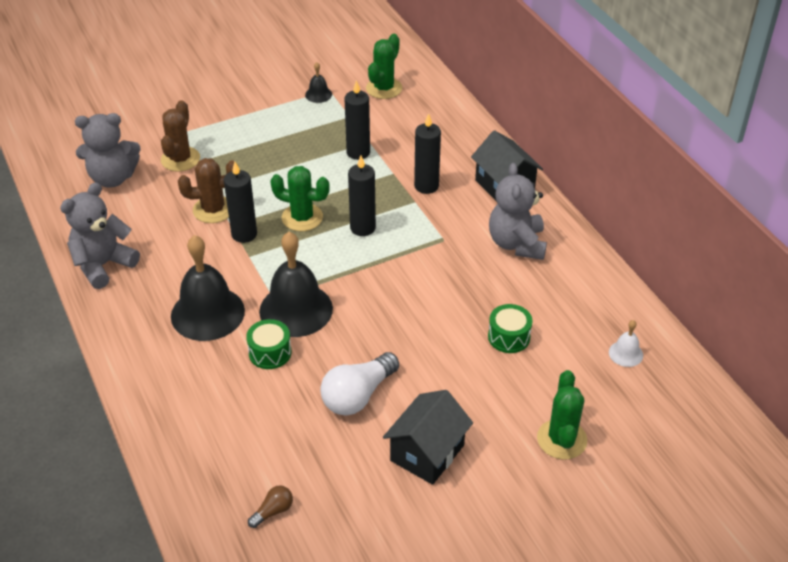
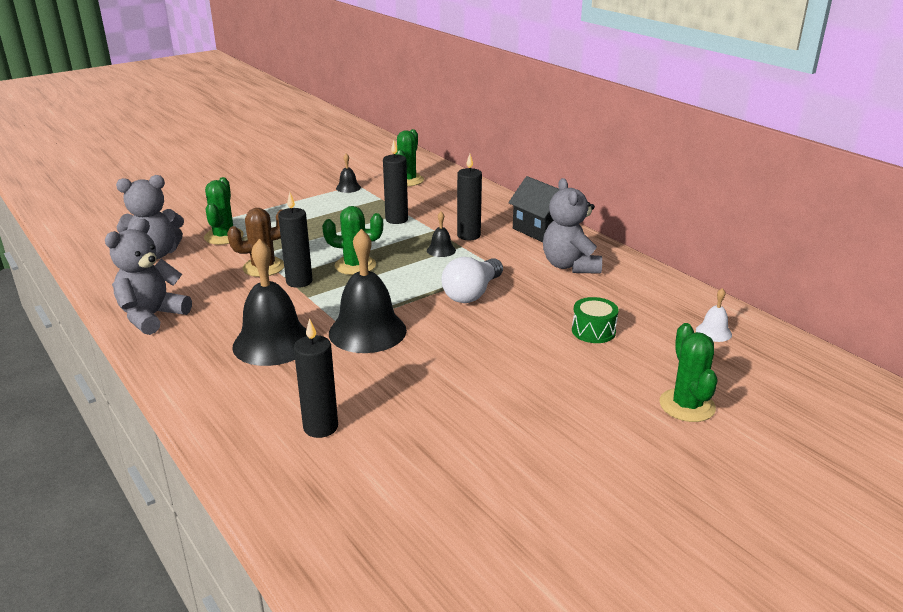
camera: 10 degrees left, 15 degrees down
(180, 159) = (224, 236): brown cactus -> green cactus
(270, 352) = (348, 367): green drum -> none
(273, 511) = (389, 510): brown light bulb -> none
(358, 395) = (455, 393): white light bulb -> white light bulb (472, 293)
(362, 228) = (417, 267): black candle -> black candle (320, 427)
(392, 205) = (441, 250): none -> black bell
(427, 453) = (549, 433): black house -> none

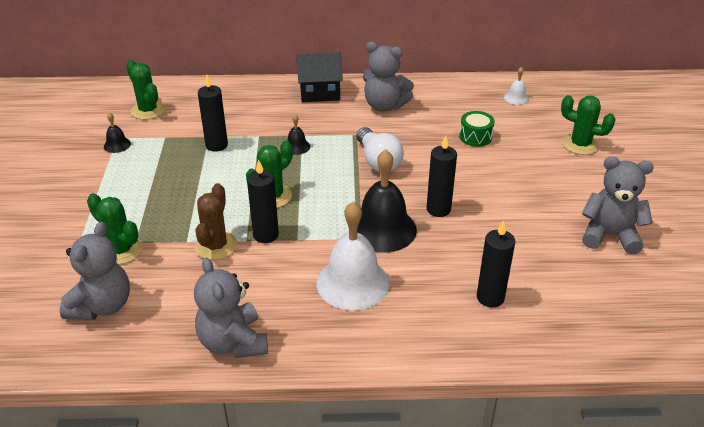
camera: 55 degrees left, 10 degrees up
(273, 343) = (353, 283): black bell -> white bell
(468, 235) = (289, 125): black candle -> black candle (438, 209)
(523, 482) = (609, 235): none -> grey teddy bear

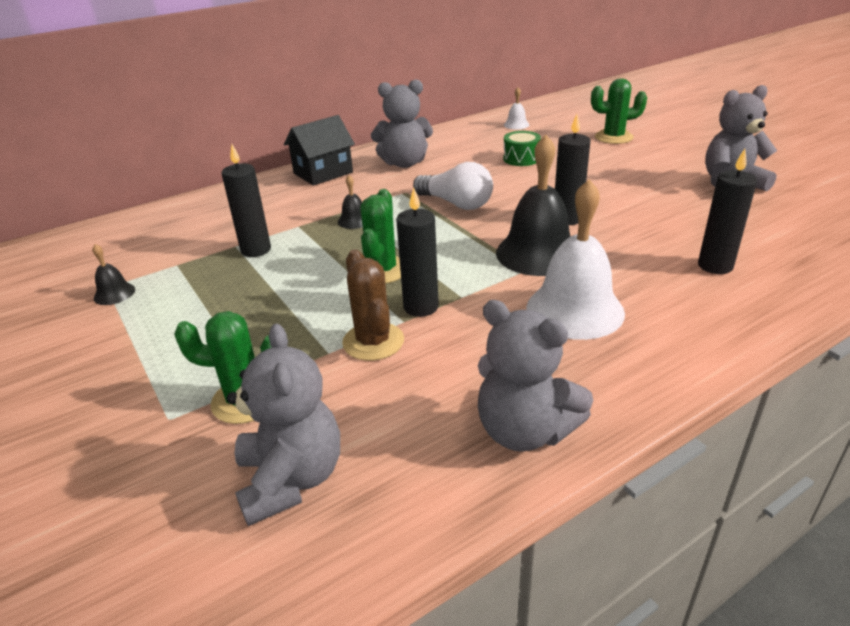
camera: 30 degrees left, 5 degrees down
(148, 110) = (124, 248): green cactus -> none

